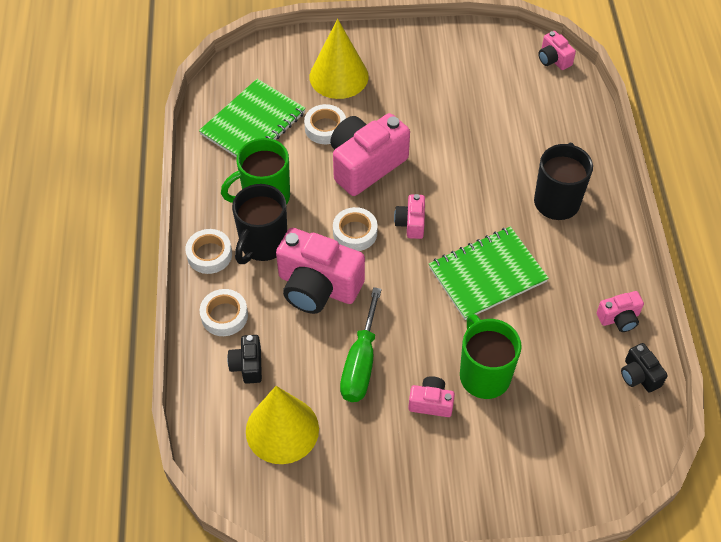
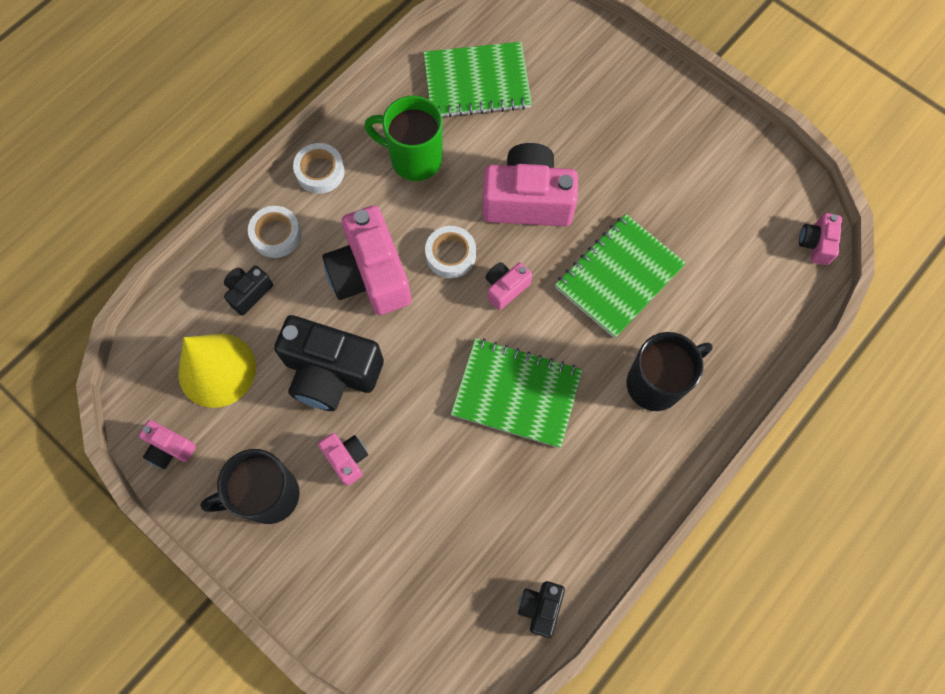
camera: 45 degrees right, 15 degrees up
(263, 244) = (368, 199): black mug -> black mug (268, 496)
(325, 128) = (531, 137): white tape -> none
(339, 76) = (596, 97): yellow cone -> none
(360, 363) = (331, 372): green screwdriver -> black camera
(469, 162) = (619, 277): none -> green notebook
(484, 375) = (413, 477): green mug -> none
(619, 318) = (583, 541): pink camera -> pink camera (169, 448)

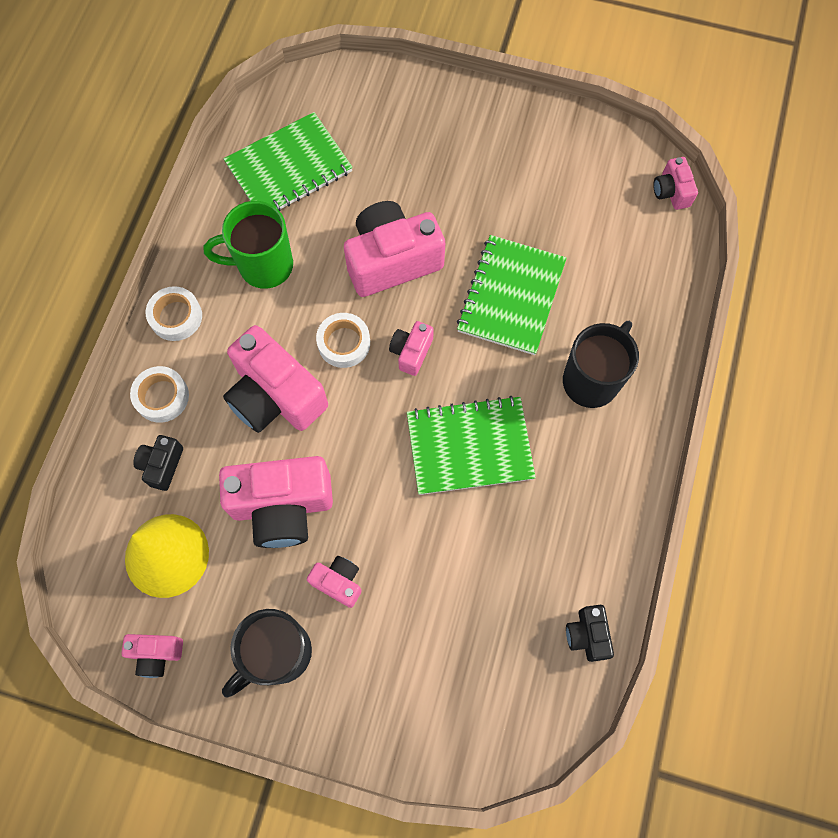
camera: 25 degrees left, 0 degrees up
(331, 372) = (282, 506): black camera -> pink camera

